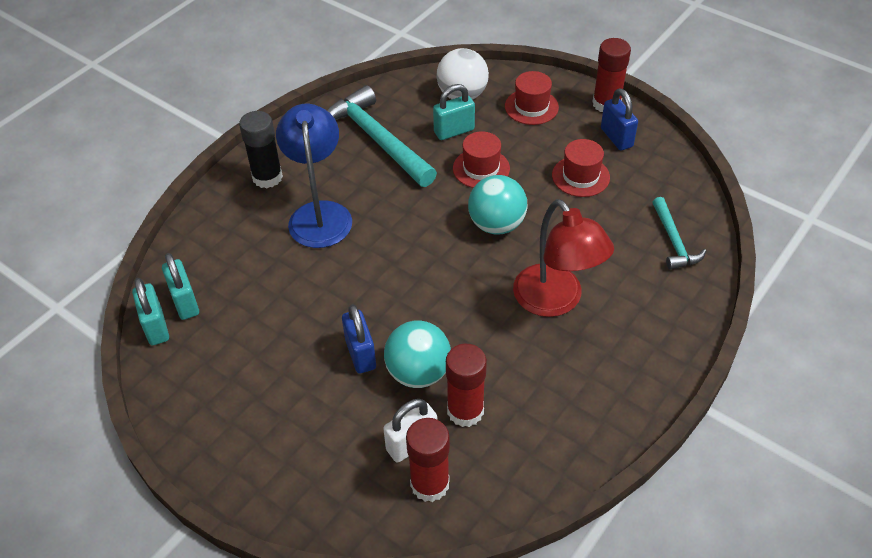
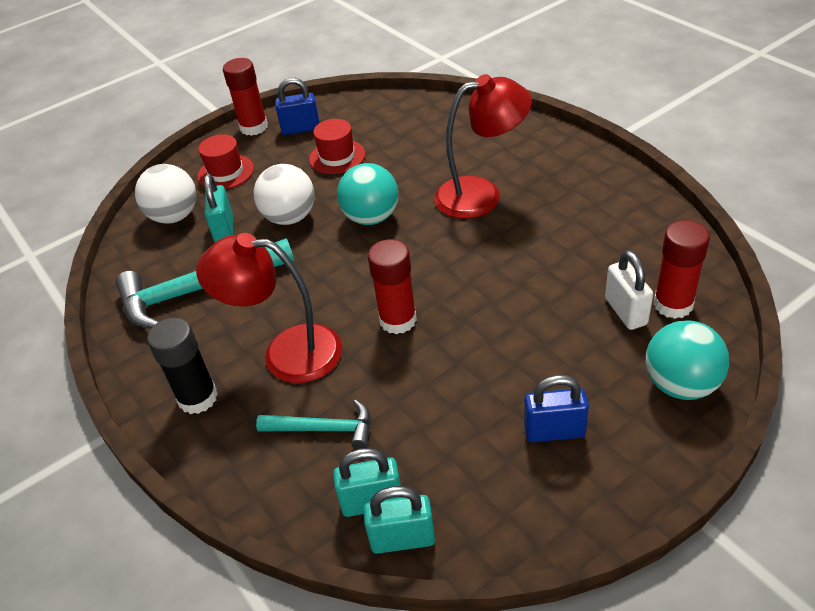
camera: 70 degrees left, 5 degrees down
(319, 214) = (286, 353): blue lamp -> red lamp
(360, 354) = (504, 338): blue padlock -> blue padlock (554, 431)
(418, 373) = (540, 296): turquoise ball -> turquoise ball (680, 384)
(465, 411) = (593, 269): red glue stick -> red glue stick (398, 320)
(481, 168) = (290, 217): red hat -> white ball
(673, 241) = (439, 120): turquoise hammer -> turquoise hammer (324, 429)

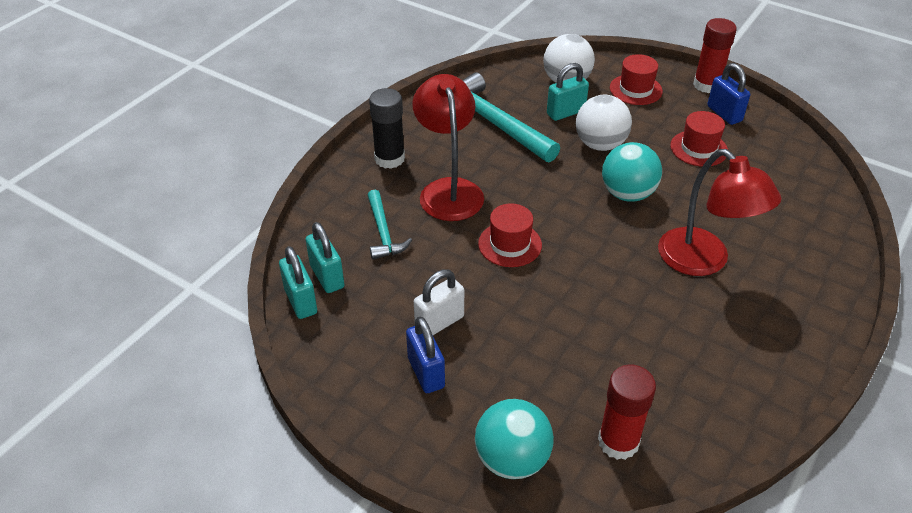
camera: 65 degrees right, 0 degrees up
(398, 320) = (510, 244): red glue stick -> red hat
(625, 311) = (590, 403): white padlock -> white padlock (439, 322)

